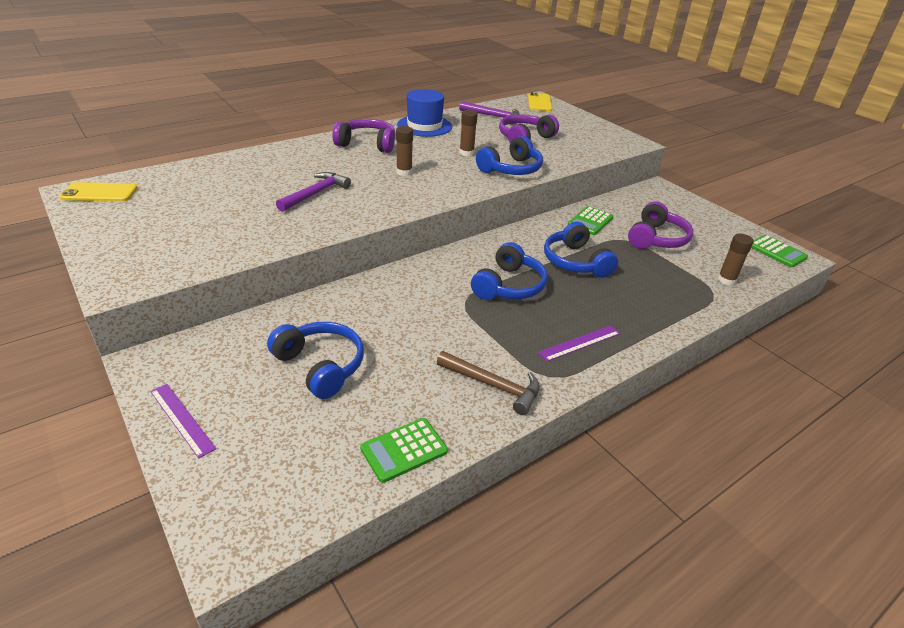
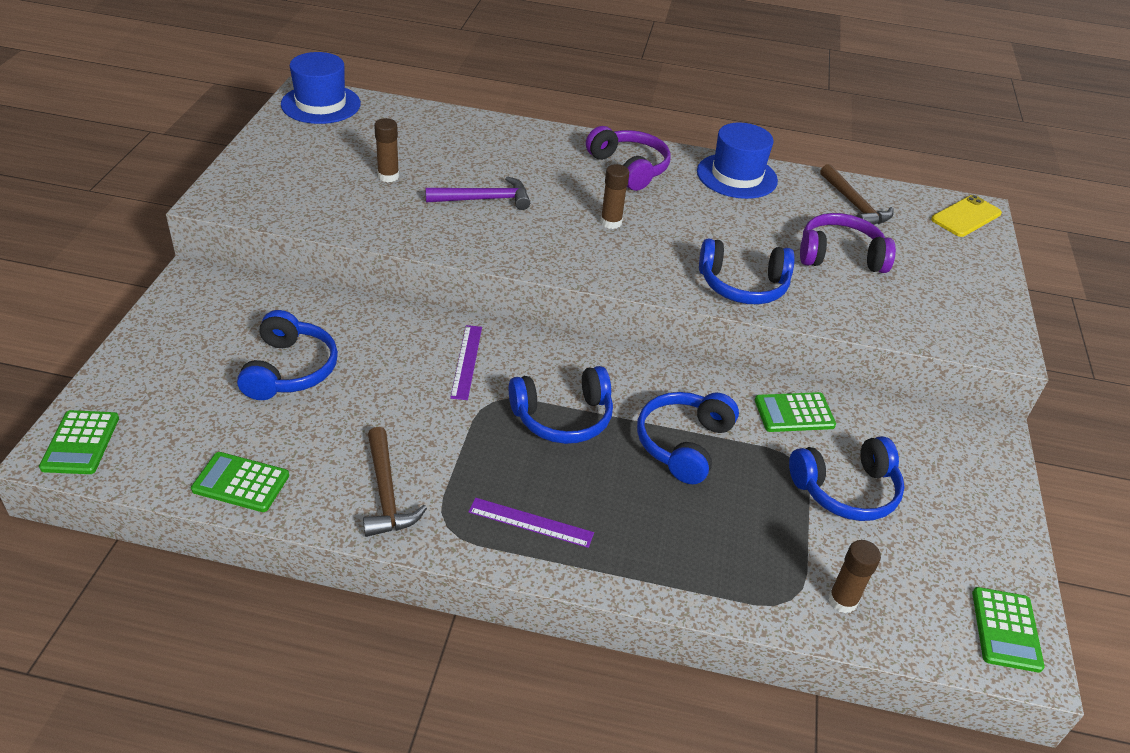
camera: 45 degrees right, 5 degrees up
(99, 193) = (321, 104): yellow phone -> blue hat
(182, 419) = (152, 340): purple ruler -> purple ruler (466, 361)
(240, 525) = (80, 443): none -> green calculator
(466, 153) = (725, 236): brown glue stick -> brown glue stick (388, 176)
(493, 116) = (854, 205): purple hammer -> brown hammer
(656, 238) = (846, 490): purple headphones -> blue headphones

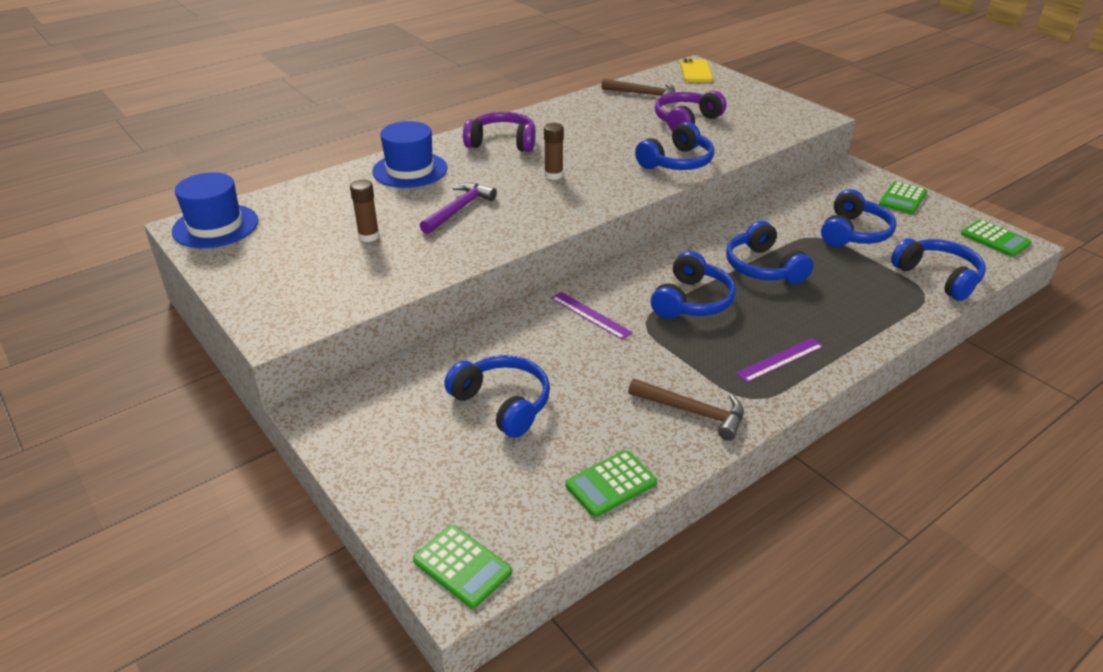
camera: 45 degrees left, 5 degrees down
(737, 176) = (564, 113): blue hat -> blue hat (410, 170)
(794, 413) = (774, 217): green calculator -> green calculator (902, 198)
(842, 600) = (938, 277): brown glue stick -> blue headphones

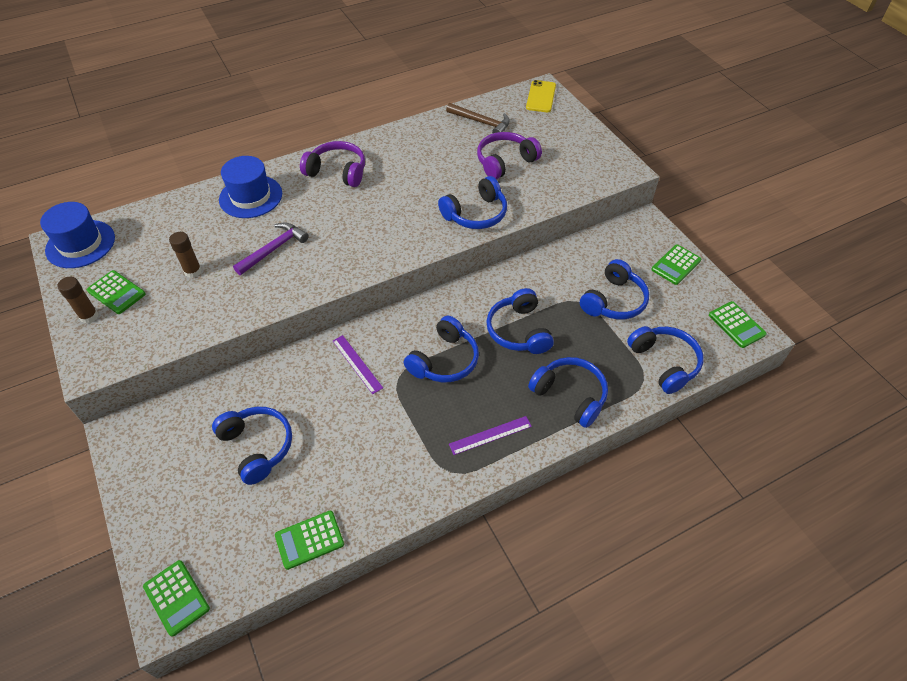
camera: 10 degrees right, 15 degrees up
(280, 263) = (116, 292): none -> green calculator
(553, 175) = (365, 217): brown glue stick -> brown glue stick (89, 316)
(692, 412) = (399, 478): brown hammer -> none
(851, 315) = (570, 395): none -> blue headphones

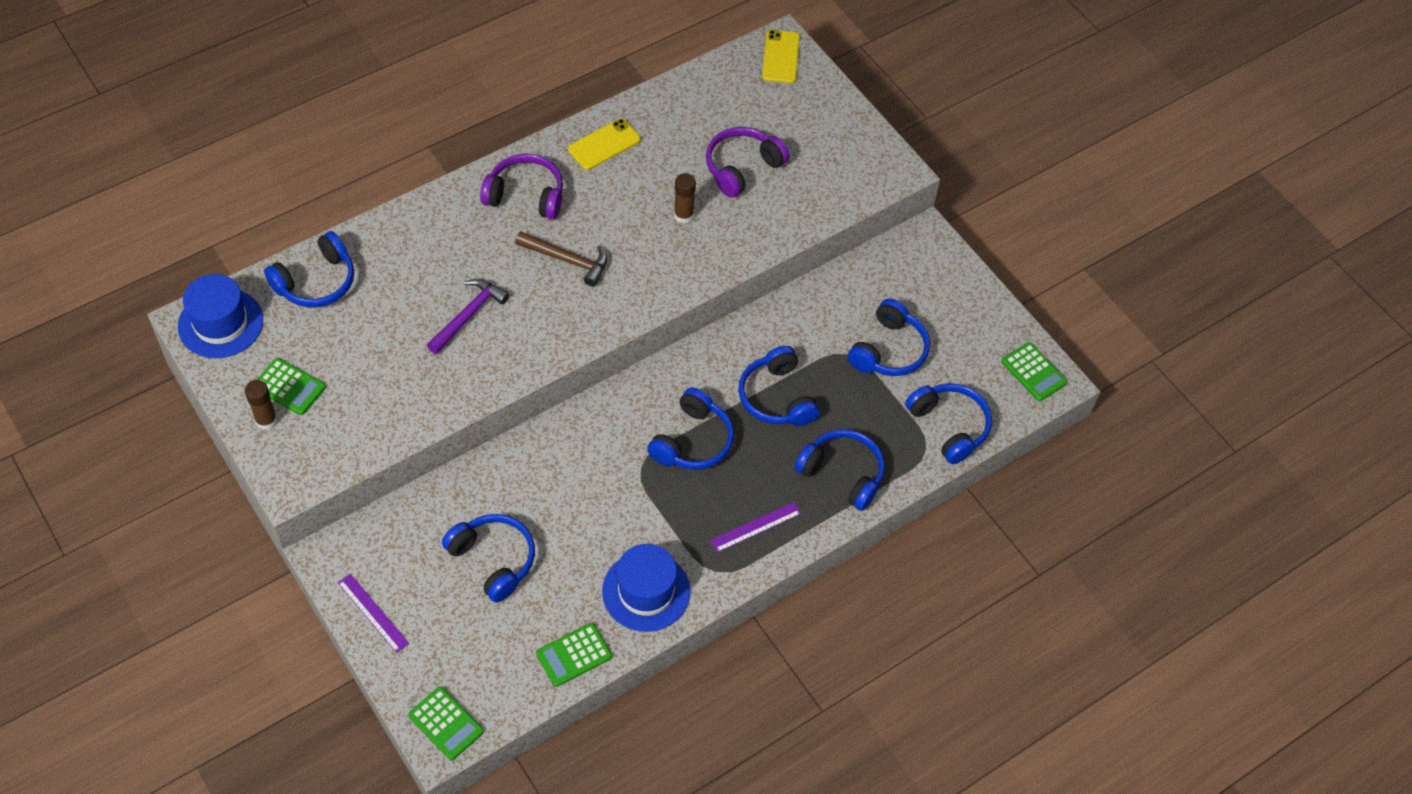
camera: 10 degrees left, 5 degrees up
(193, 271) = (375, 352): brown glue stick -> brown glue stick (683, 215)
(250, 196) = (420, 240): blue hat -> blue hat (646, 591)
(357, 364) = (589, 453): purple ruler -> purple ruler (373, 613)
(403, 143) = (604, 144): none -> yellow phone
(476, 214) = (713, 249): blue headphones -> blue headphones (316, 282)
(481, 122) = (704, 105): brown hammer -> brown hammer (567, 260)
(676, 265) = (963, 296): green calculator -> none

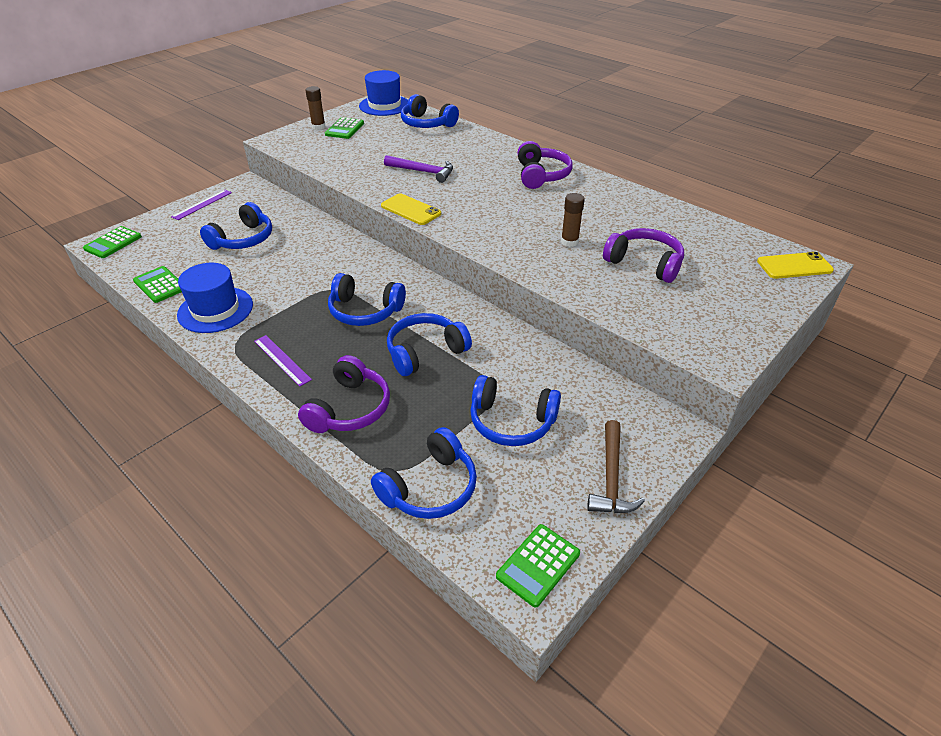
camera: 80 degrees right, 15 degrees down
(567, 260) = (492, 199): brown hammer -> brown hammer (611, 477)
(604, 144) = (614, 197): yellow phone -> yellow phone (410, 210)
(842, 474) = (349, 408): blue headphones -> purple headphones

